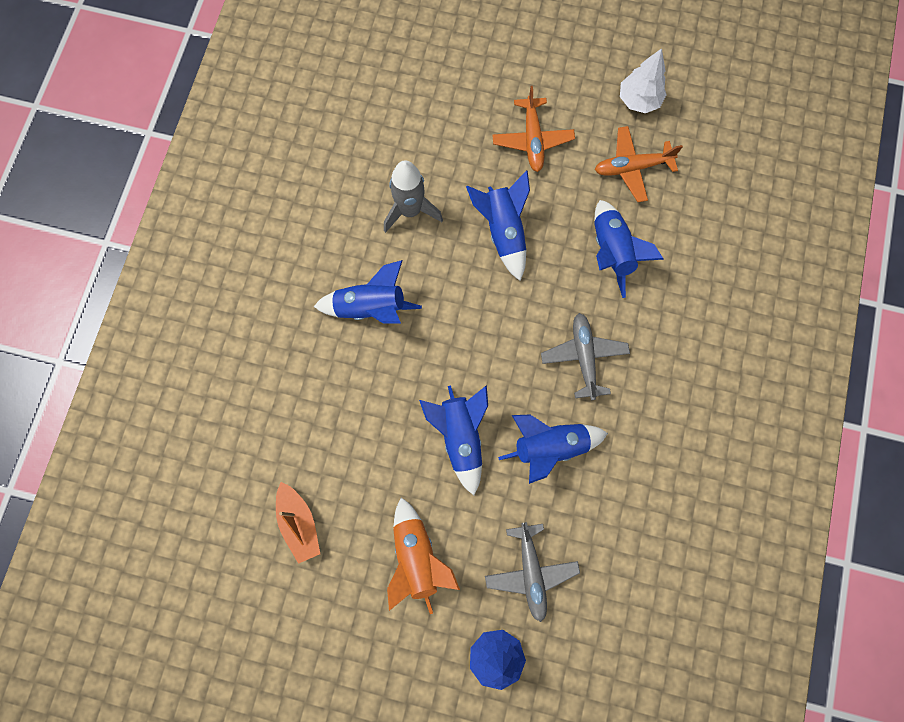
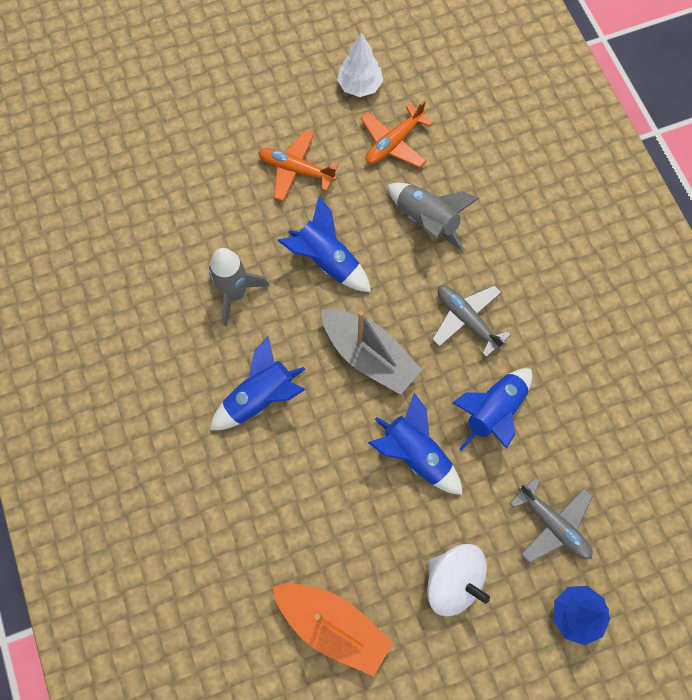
camera: 35 degrees left, 5 degrees down
(299, 523) = (332, 625): orange boat -> orange boat, size x1.50
(417, 558) = (453, 581): orange rocket -> white spinning top
(481, 332) = (369, 355): none -> grey boat
(532, 140) = (296, 170): orange plane -> orange plane turned 150 degrees clockwise
(611, 252) = (427, 221): blue rocket -> grey rocket

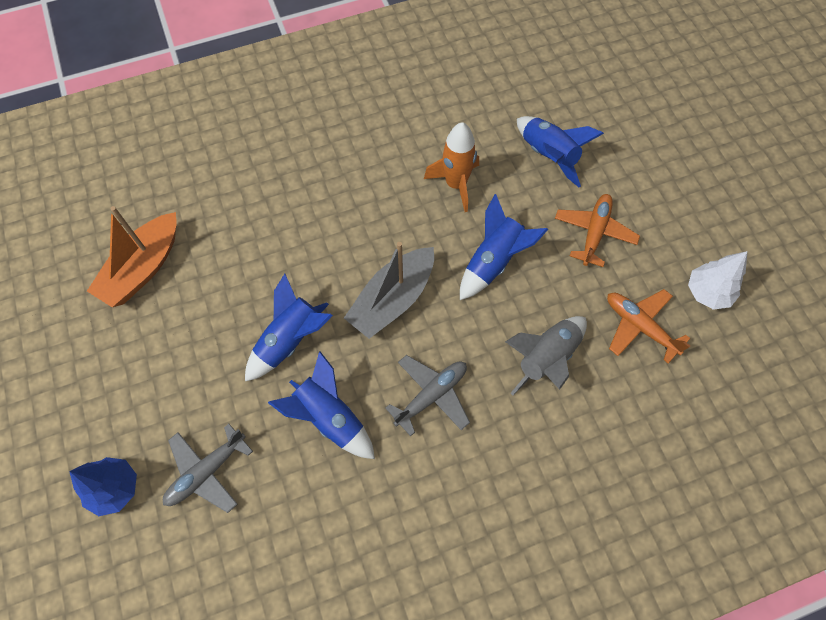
camera: 90 degrees right, 5 degrees down
(235, 293) = (456, 184): grey rocket -> orange rocket
(260, 398) = (353, 208): blue rocket -> blue rocket (548, 156)
(453, 581) = (165, 371): white spinning top -> none

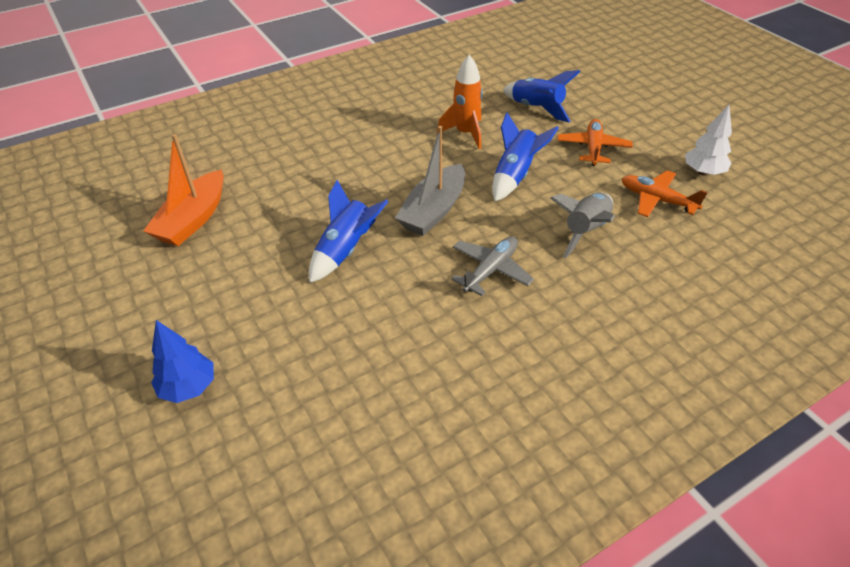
camera: 10 degrees left, 20 degrees down
(206, 472) = (284, 359): grey plane -> none
(329, 417) = (398, 299): blue rocket -> none

